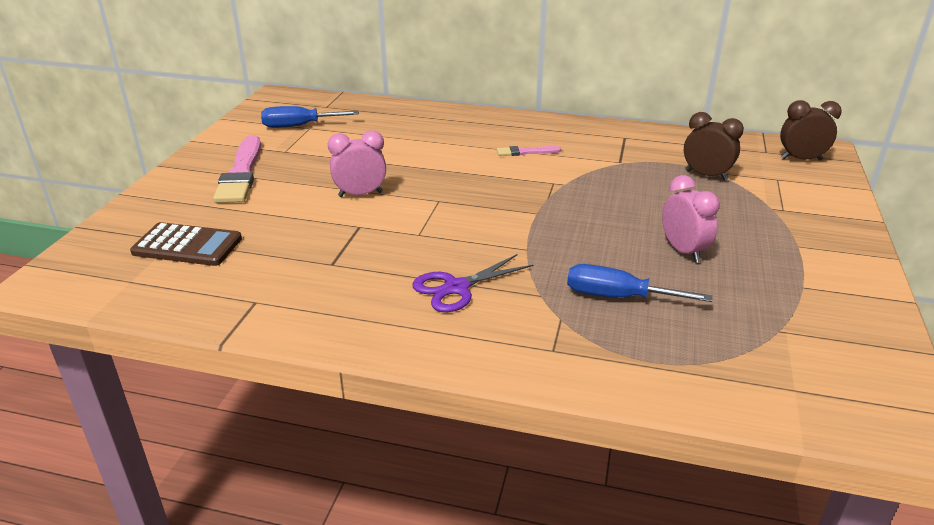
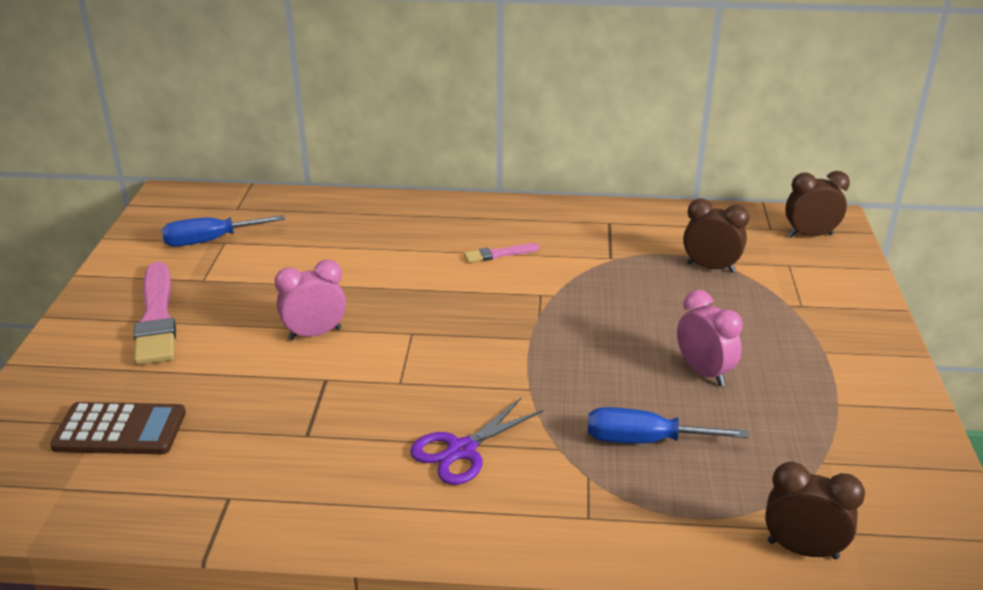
camera: 10 degrees left, 0 degrees up
(746, 398) = (802, 549): none -> brown clock

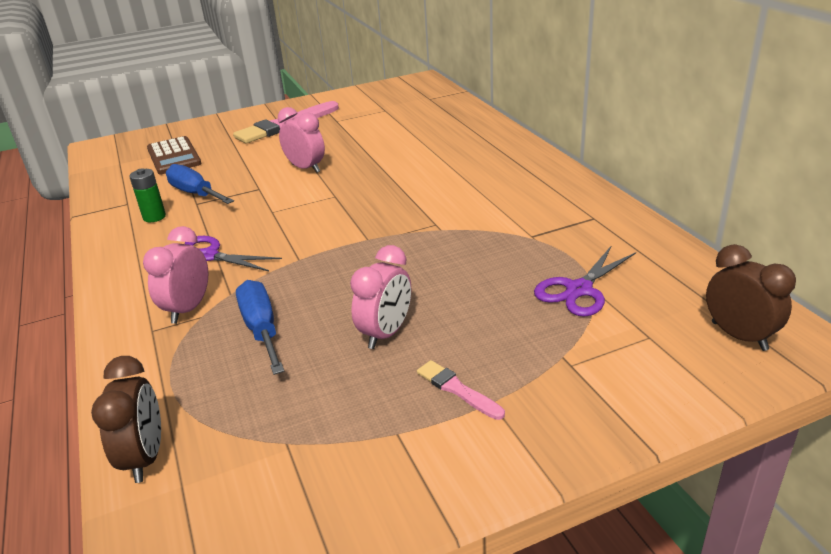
camera: 65 degrees right, 0 degrees up
(210, 241) = (382, 106): blue screwdriver -> blue screwdriver (195, 193)
(305, 477) = (154, 217): none -> green battery
(499, 254) = (476, 190): pink brush -> pink brush (457, 389)
(566, 483) = (188, 309): none -> pink clock
(710, 267) = (579, 290): brown clock -> purple scissors

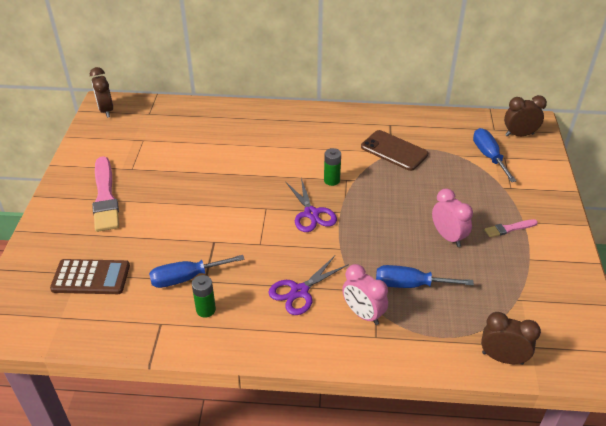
camera: 65 degrees left, 10 degrees up
(306, 168) = (205, 209): pink clock -> none
(411, 83) = (106, 110): none -> brown clock
(423, 215) = (331, 180): none -> green battery
(536, 237) = (394, 151): none -> brown phone
(579, 290) = (454, 159): purple scissors -> purple scissors (311, 213)
(630, 319) = (489, 156): none -> blue screwdriver

